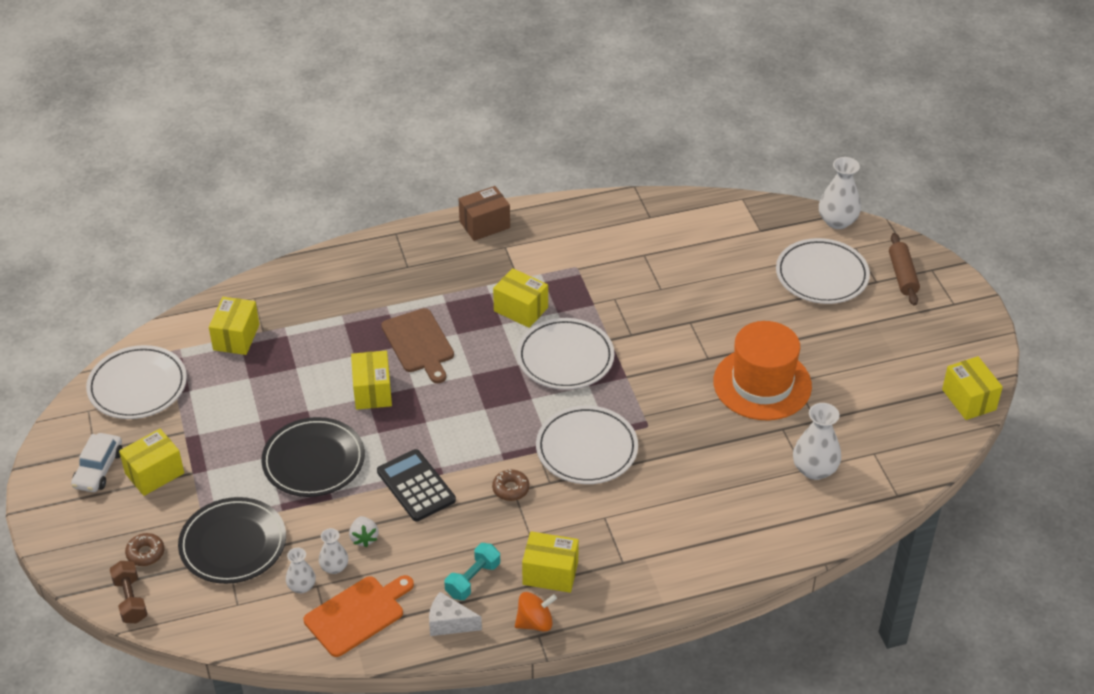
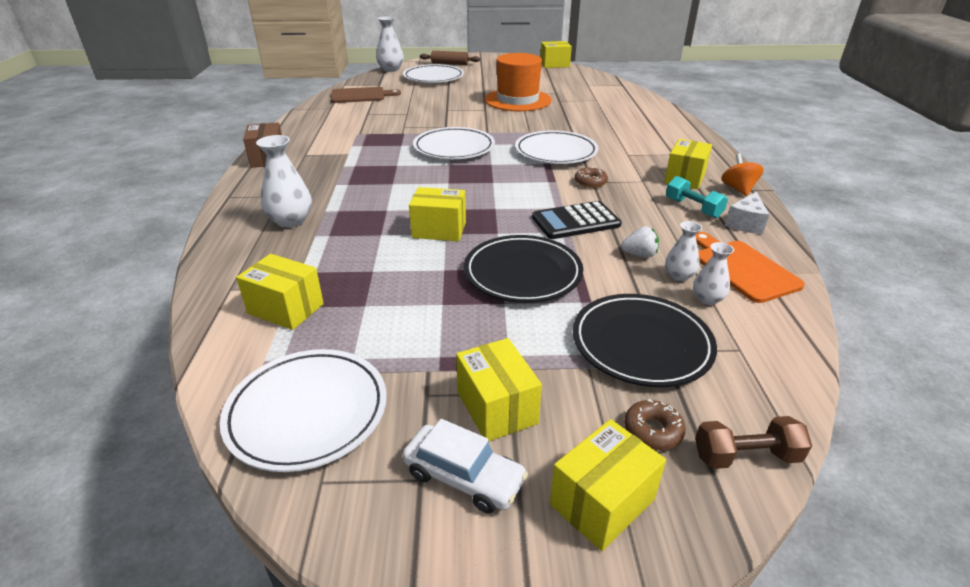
camera: 75 degrees left, 10 degrees down
(419, 343) = (391, 201): brown cutting board -> brown cutting board (361, 95)
(521, 309) = (386, 157): yellow box -> yellow box (602, 502)
(814, 469) = (597, 98): white vase -> white vase (291, 221)

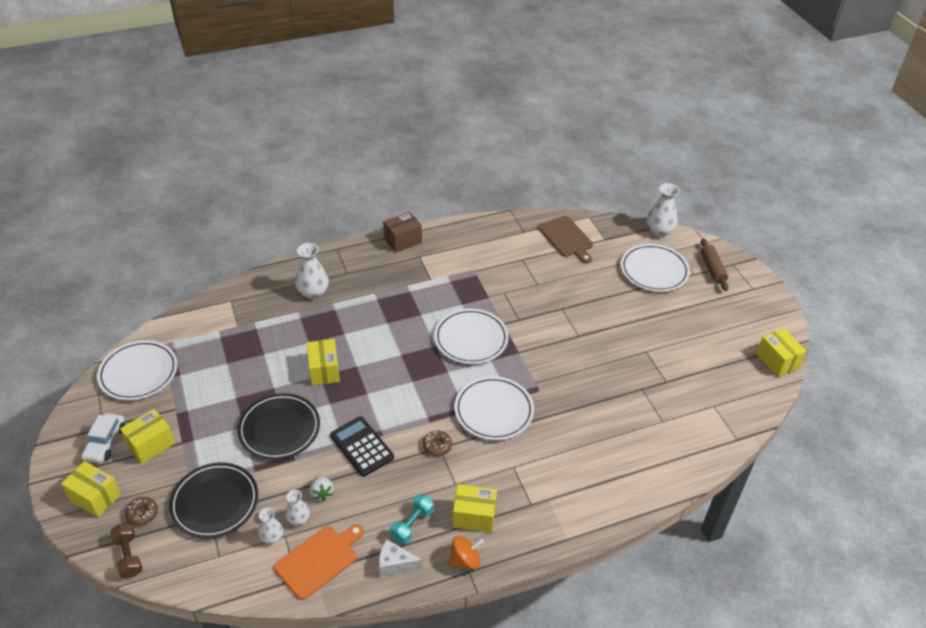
camera: 70 degrees right, 10 degrees up
(286, 309) = (217, 331): yellow box -> none
(517, 100) = (621, 354): orange hat -> none

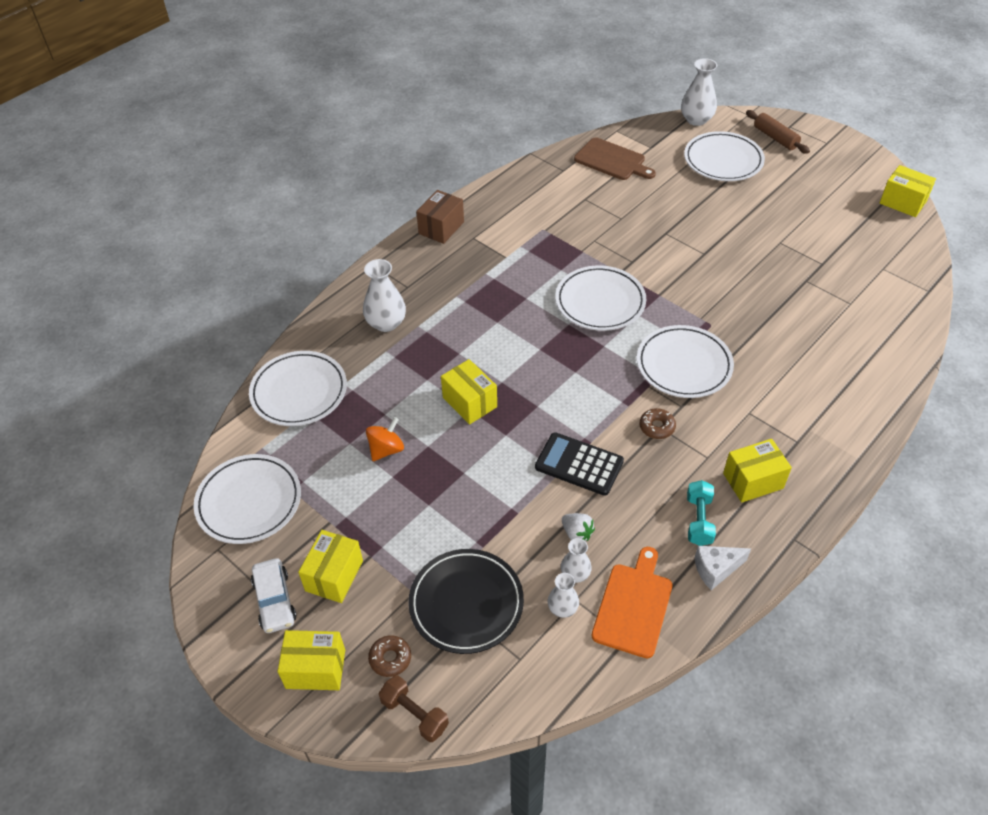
camera: 25 degrees left, 5 degrees up
(223, 315) = (299, 392): none -> white plate
(279, 429) = (472, 488): black plate -> none
(465, 560) = (781, 529): orange spinning top -> orange spinning top (386, 449)

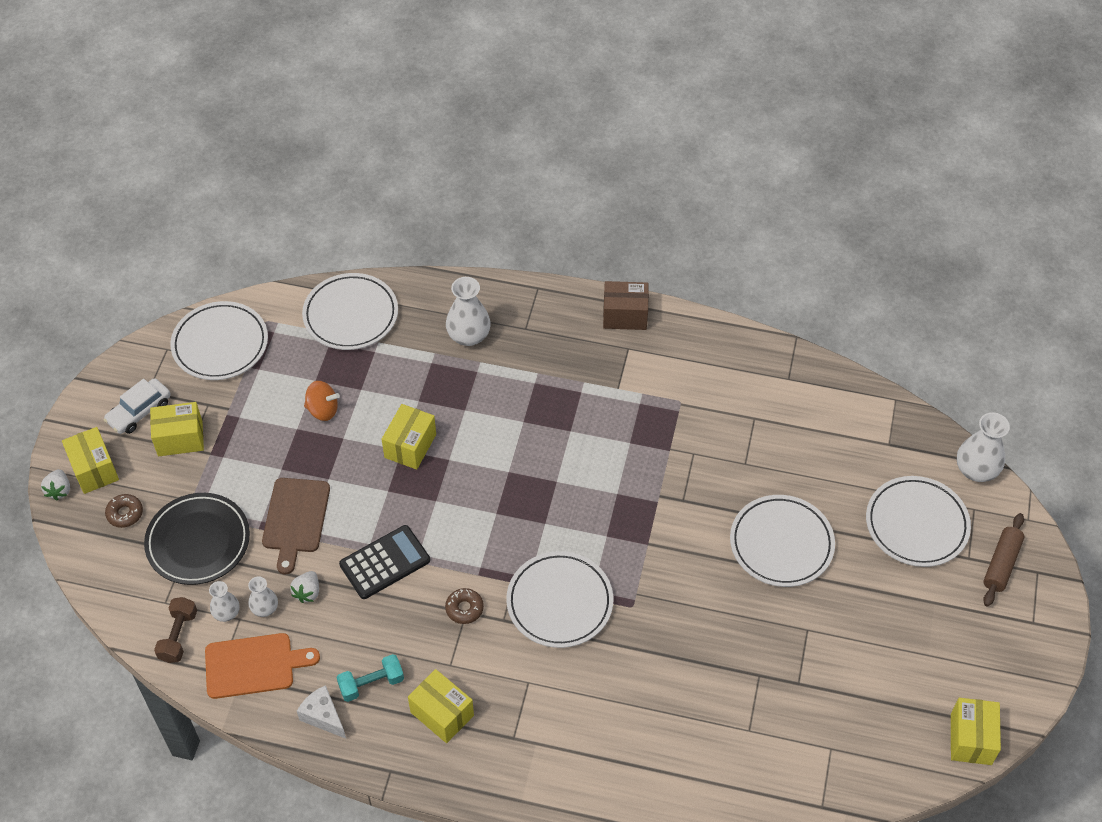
camera: 60 degrees right, 5 degrees up
(318, 714) = (59, 490): none -> white strawberry
(414, 714) = (86, 553): brown dumbbell -> brown dumbbell (178, 636)
(579, 464) = (385, 563): black calculator -> black calculator turned 60 degrees clockwise
(600, 302) = (604, 495): white plate -> white plate (781, 543)
(612, 160) = (838, 417): brown cutting board -> brown cutting board (295, 519)

